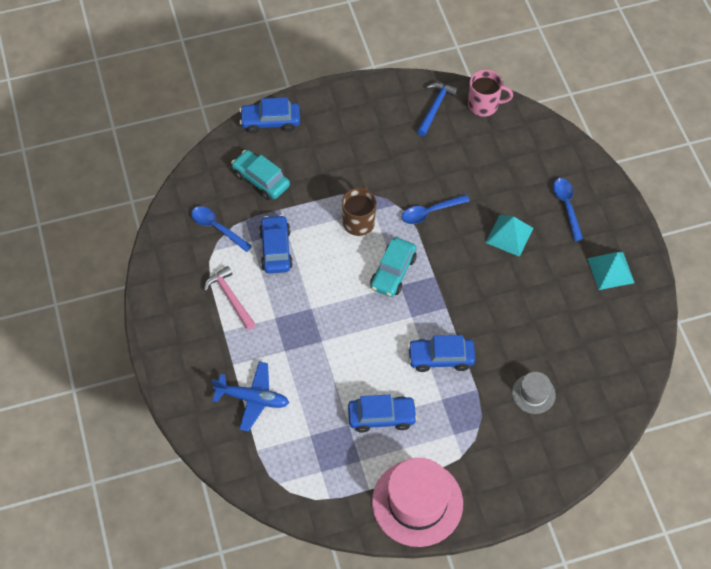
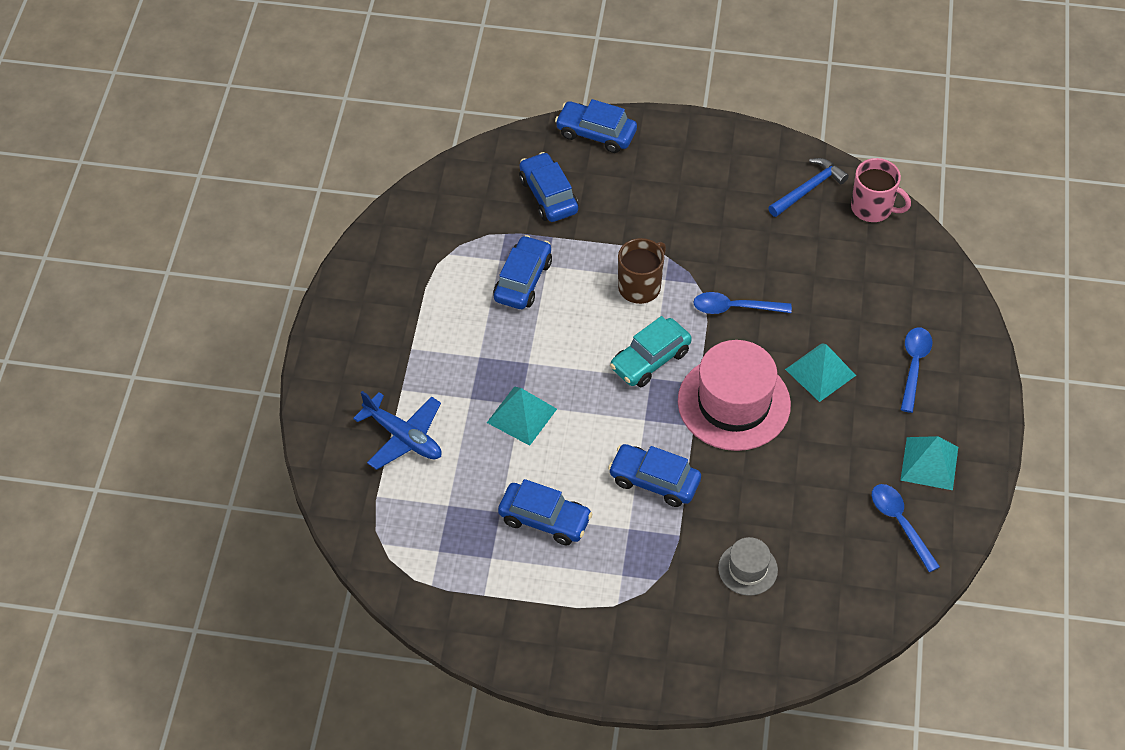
camera: 25 degrees right, 5 degrees down
(217, 228) = (466, 230): blue spoon -> blue spoon (900, 523)
(230, 297) = (439, 314): pink hammer -> none
(261, 180) = (548, 195): turquoise car -> blue car
(327, 348) = (522, 415): none -> turquoise pyramid
(417, 503) = (533, 634): pink hat -> pink hat (734, 403)

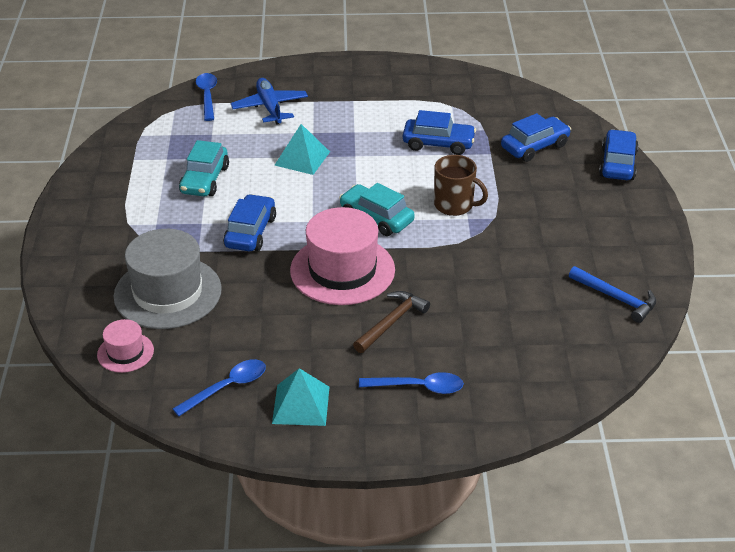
camera: 80 degrees right, 15 degrees down
(403, 437) = (270, 107): blue plane -> blue plane turned 135 degrees clockwise
(544, 519) = (205, 180): blue car -> turquoise car
(734, 308) = (450, 262): blue spoon -> blue spoon (207, 96)
(748, 569) = (167, 292): grey hat -> grey hat, size x2.01
(820, 372) = (392, 322): turquoise pyramid -> brown hammer
(839, 613) = (125, 352): none -> pink hat
(873, 208) = (612, 345): pink mug -> none

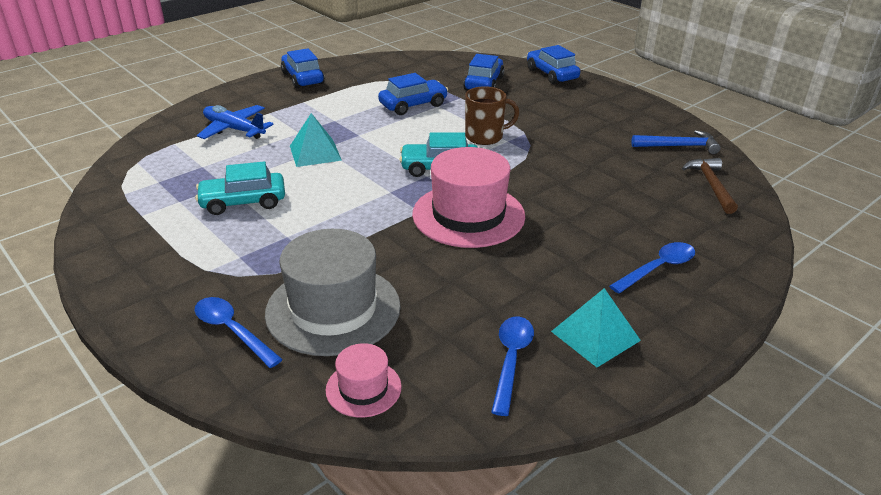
camera: 40 degrees left, 5 degrees down
(205, 180) = (243, 202): turquoise car -> turquoise car turned 105 degrees clockwise
(207, 96) = (159, 141): blue spoon -> blue spoon (232, 331)
(250, 232) = (345, 223): blue car -> blue car (302, 78)
(392, 322) = (564, 232): brown hammer -> brown hammer (711, 185)

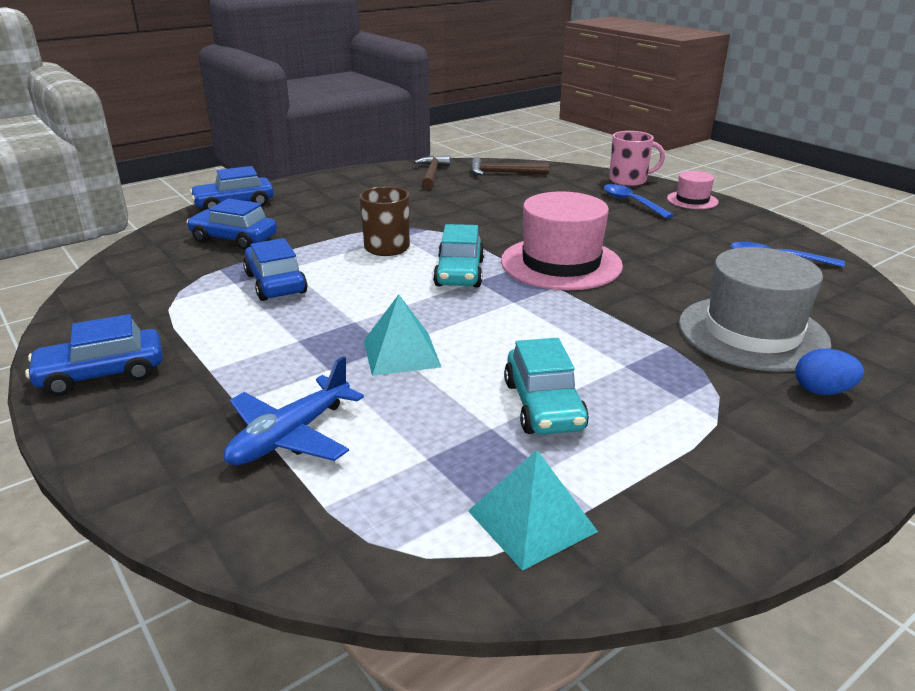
camera: 85 degrees left, 5 degrees down
(232, 331) = (822, 391): blue spoon -> blue egg
(363, 388) = (854, 317): pink hat -> pink hat (692, 200)
(595, 336) = (728, 229): turquoise pyramid -> turquoise pyramid (532, 521)
(679, 146) = (432, 174): blue hammer -> brown hammer
(743, 273) = (629, 180): none -> pink mug

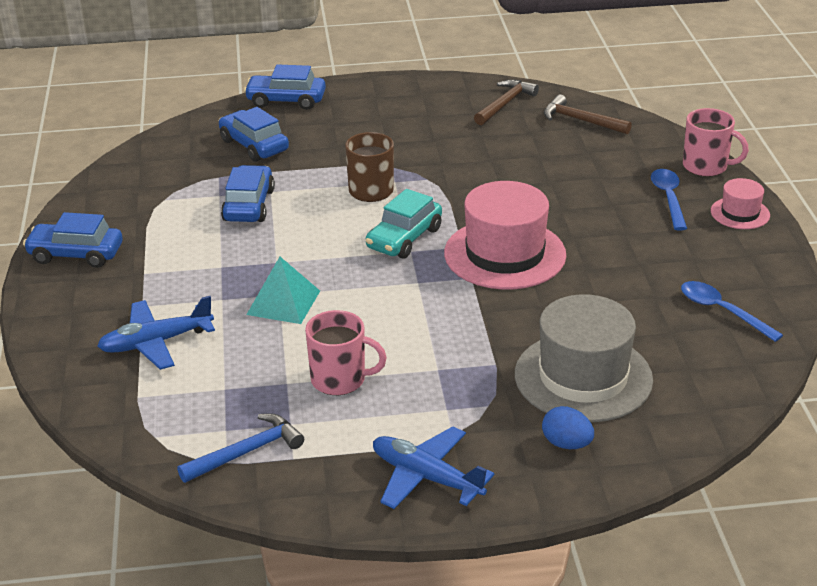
camera: 30 degrees right, 5 degrees up
(532, 521) = (247, 452): turquoise pyramid -> blue hammer
(544, 406) = (340, 380): turquoise car -> pink mug
(751, 471) = (426, 477): none -> blue plane

